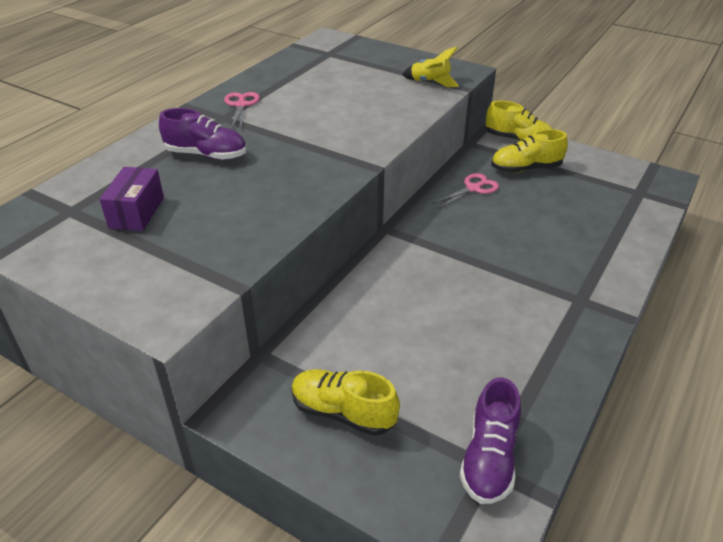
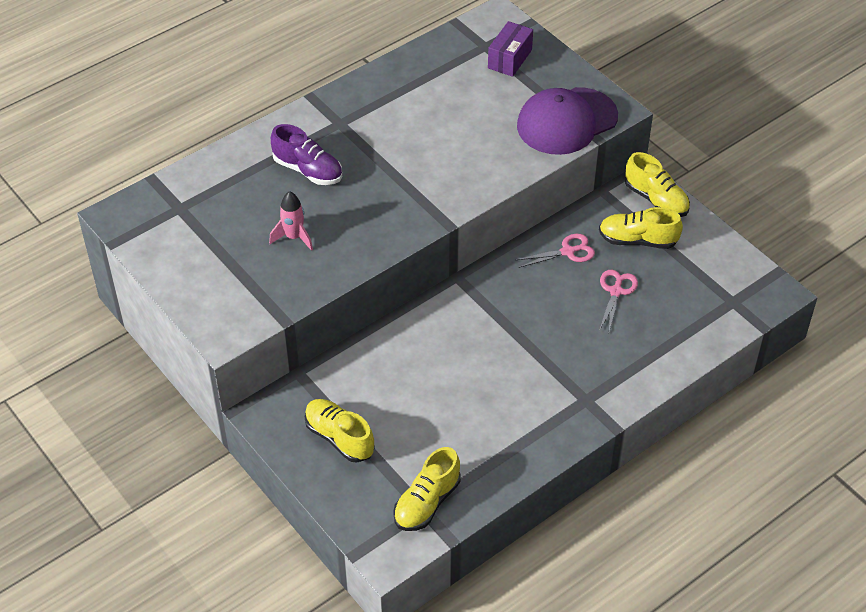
camera: 20 degrees right, 10 degrees up
(137, 212) = (231, 224): purple box -> purple box (509, 59)
(215, 209) = (294, 237): none -> pink rocket
(241, 105) = (363, 109): pink scissors -> pink scissors (616, 291)
(430, 83) = (566, 121): yellow rocket -> purple cap
(489, 458) = (427, 502): purple shoe -> yellow shoe

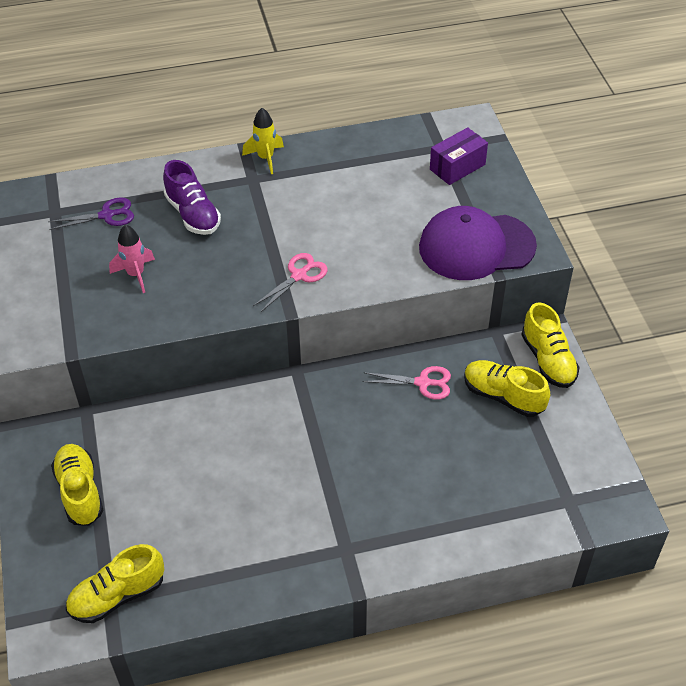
camera: 25 degrees right, 0 degrees up
(230, 195) = (107, 215): none -> purple scissors
(339, 101) = (265, 158): none -> yellow rocket
(616, 291) = (448, 443): pink scissors -> pink scissors (299, 275)

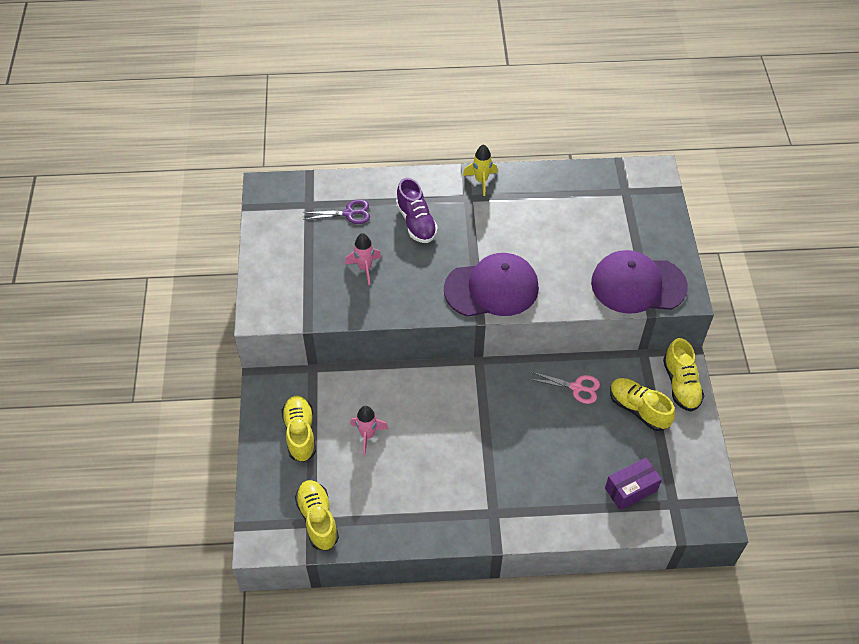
camera: 10 degrees right, 5 degrees up
(117, 595) = (318, 519): yellow shoe -> yellow shoe turned 90 degrees clockwise
(169, 480) = (367, 435): none -> pink rocket
(299, 275) = (491, 288): pink scissors -> purple cap
(457, 167) = (636, 211): purple box -> purple box (631, 489)

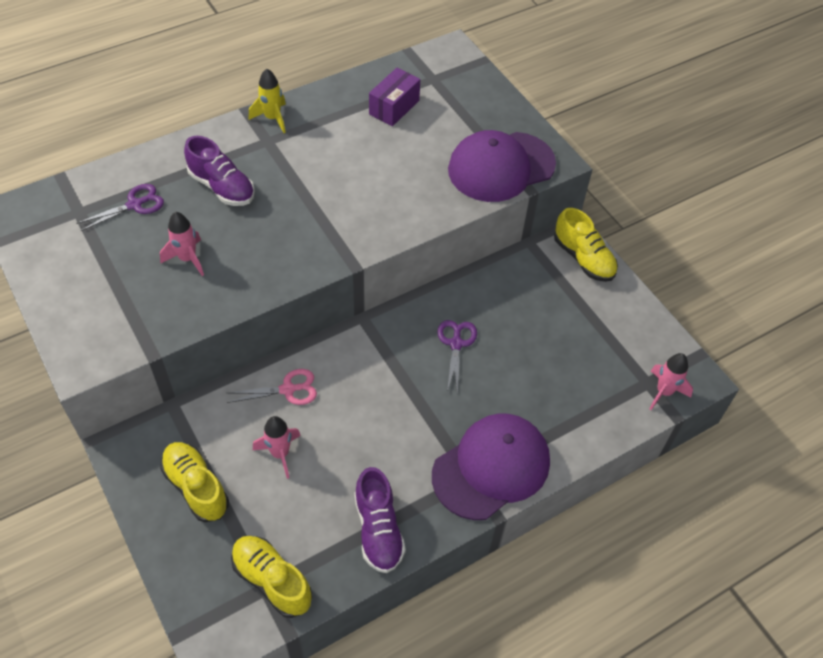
camera: 30 degrees left, 0 degrees up
(407, 519) = (378, 530): none -> purple shoe
(491, 288) = (348, 227): purple cap -> purple cap (491, 468)
(538, 410) = (456, 344): none -> purple scissors
(576, 387) = (482, 304): pink scissors -> pink scissors (288, 389)
(631, 489) = (597, 387): purple box -> purple box (394, 107)
(638, 409) = (557, 300): yellow shoe -> none
(682, 517) = (664, 392): none -> pink rocket

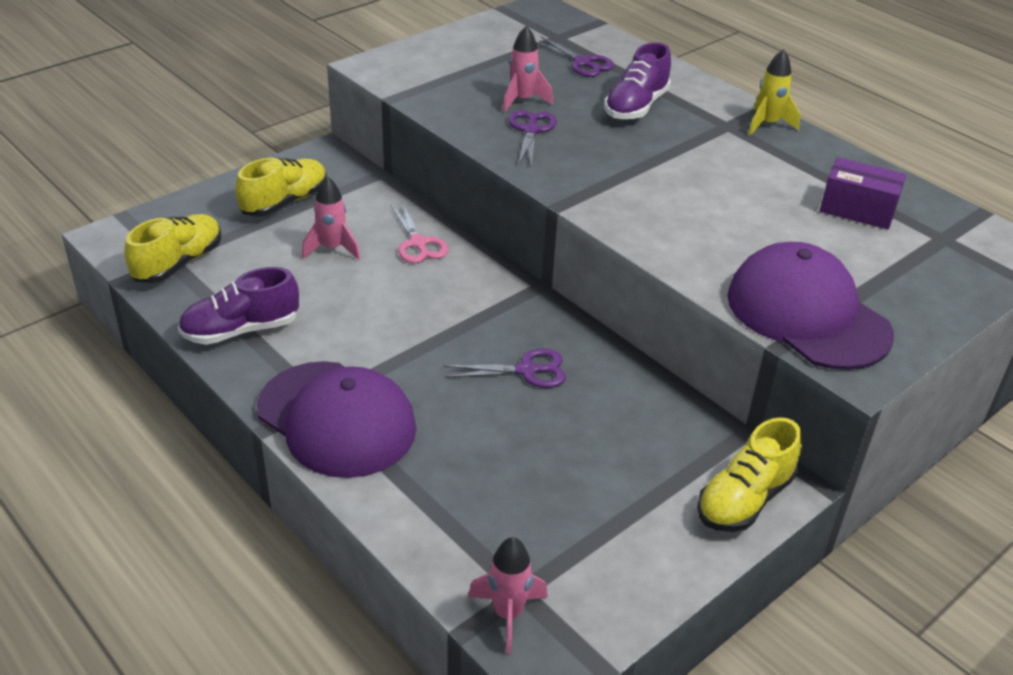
camera: 80 degrees right, 15 degrees down
(239, 262) = (531, 130): none -> purple scissors

